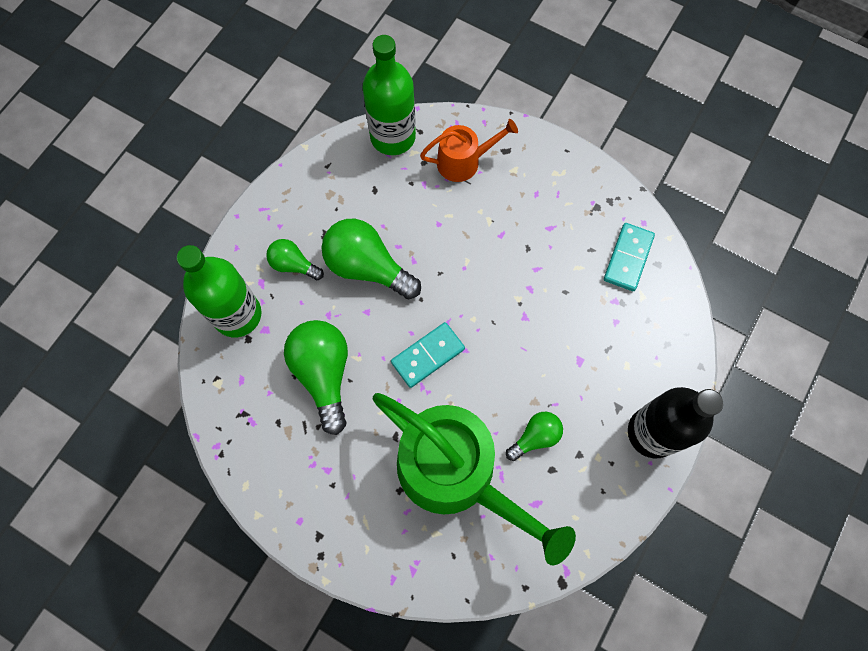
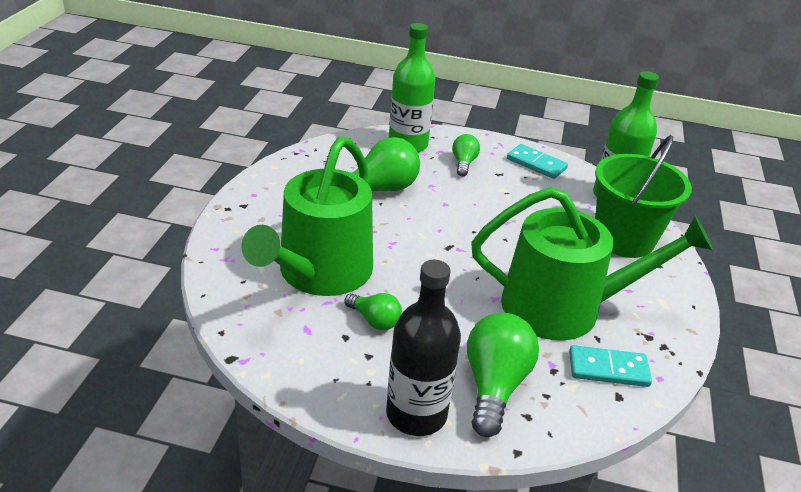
camera: 70 degrees right, 35 degrees down
(367, 267) = (484, 199): green light bulb -> green light bulb (494, 385)
(428, 356) = (423, 242): turquoise domino -> turquoise domino (536, 164)
(463, 161) = (624, 239): orange watering can -> green bucket
(549, 261) = (563, 307): none -> green watering can

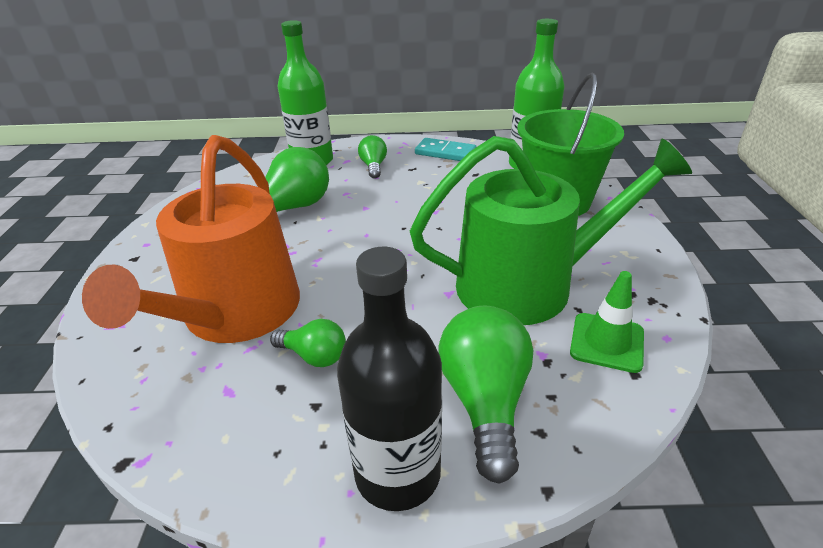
camera: 10 degrees left, 0 degrees up
(320, 273) = (236, 314): green watering can -> orange watering can
(608, 369) = (607, 342): turquoise domino -> green traffic cone

